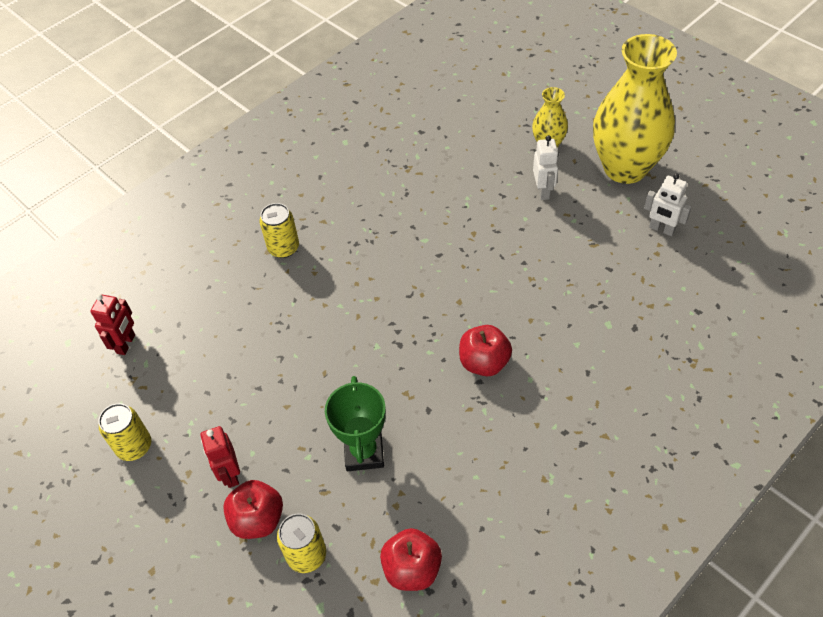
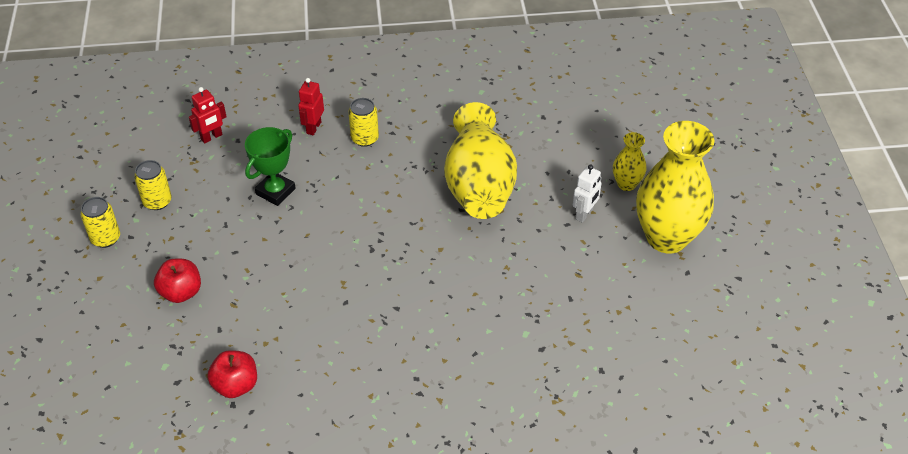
camera: 35 degrees right, 5 degrees down
(230, 474) = (192, 255): red robot -> red robot (313, 128)
(306, 555) = (187, 332): yellow can -> yellow can (106, 238)
(364, 452) = (279, 299): green trophy -> green trophy (275, 191)
(431, 223) = (479, 185): none -> yellow vase
(484, 362) = (413, 299): red apple -> none
(661, 229) = (642, 298): white robot -> none

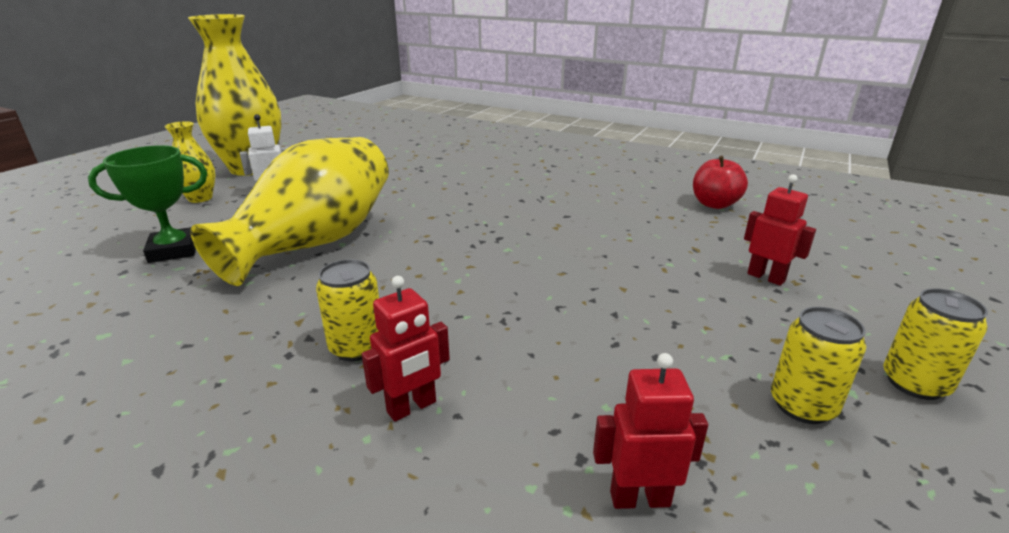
camera: 145 degrees left, 20 degrees down
(181, 292) = (766, 277): red apple -> red robot
(275, 191) = (568, 334): green trophy -> green trophy (173, 250)

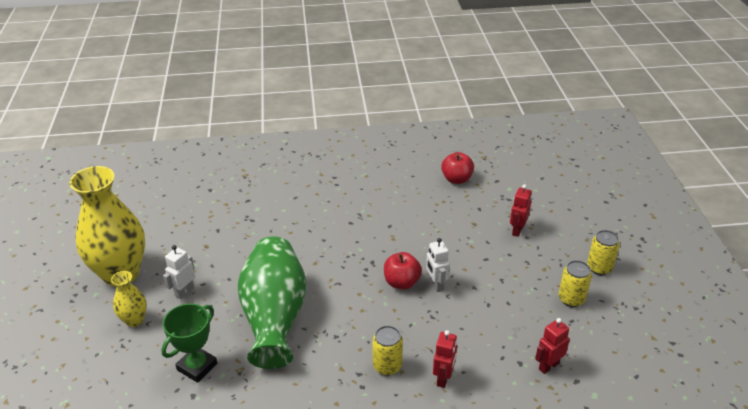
camera: 35 degrees left, 10 degrees up
(315, 242) = (274, 317): yellow vase -> green vase
(509, 268) = (402, 282): none -> red apple
(555, 289) = (436, 285): none -> white robot
(766, 277) = (517, 230): red robot -> red robot turned 75 degrees counterclockwise

